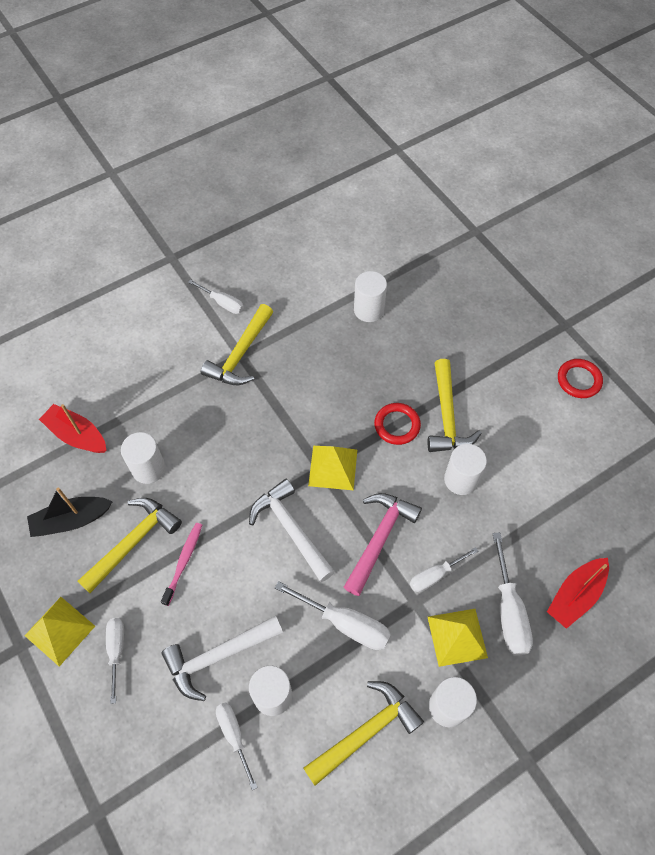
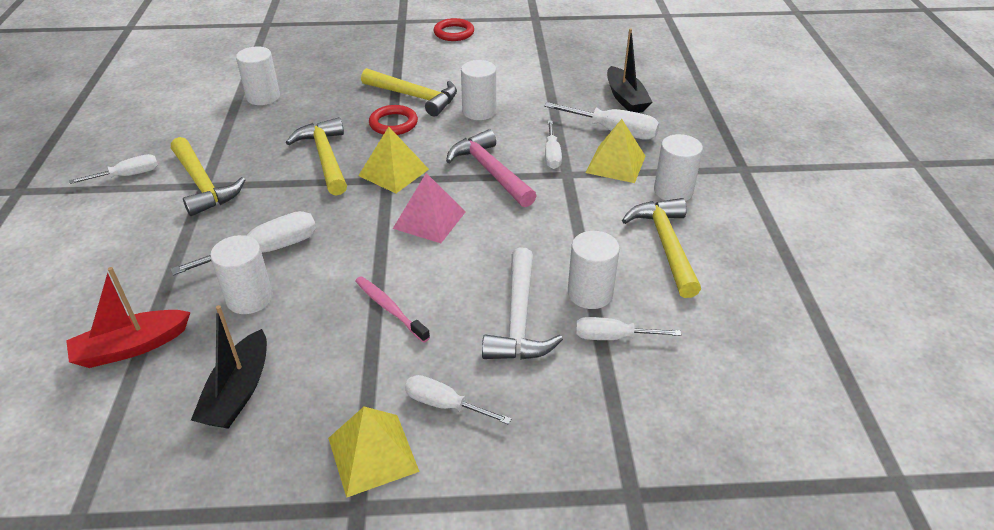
camera: 60 degrees left, 20 degrees down
(133, 542) = (325, 343): yellow hammer -> yellow hammer (325, 158)
(291, 529) = (429, 220): white hammer -> pink pyramid
(345, 623) = (554, 220): white screwdriver -> white screwdriver (266, 251)
(575, 595) = (625, 98): red boat -> black boat

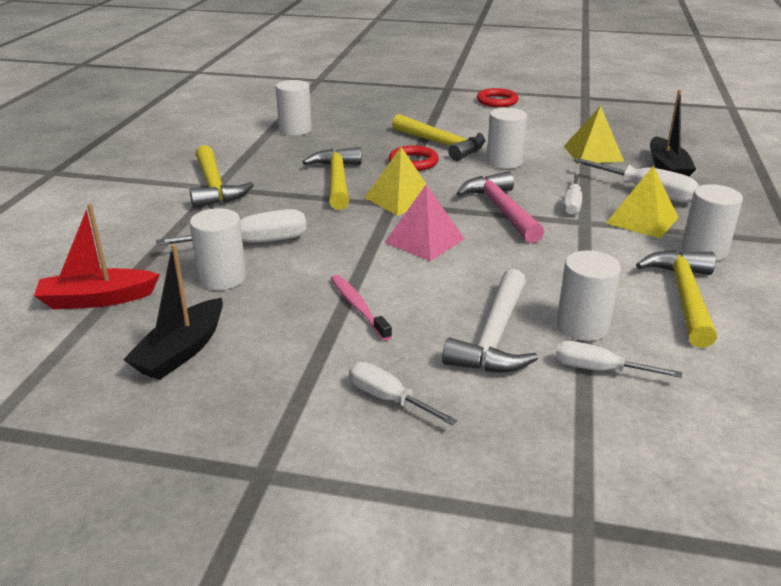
camera: 15 degrees right, 10 degrees down
(128, 175) = (150, 172): white screwdriver -> none
(373, 454) = (296, 429): yellow pyramid -> yellow pyramid (593, 153)

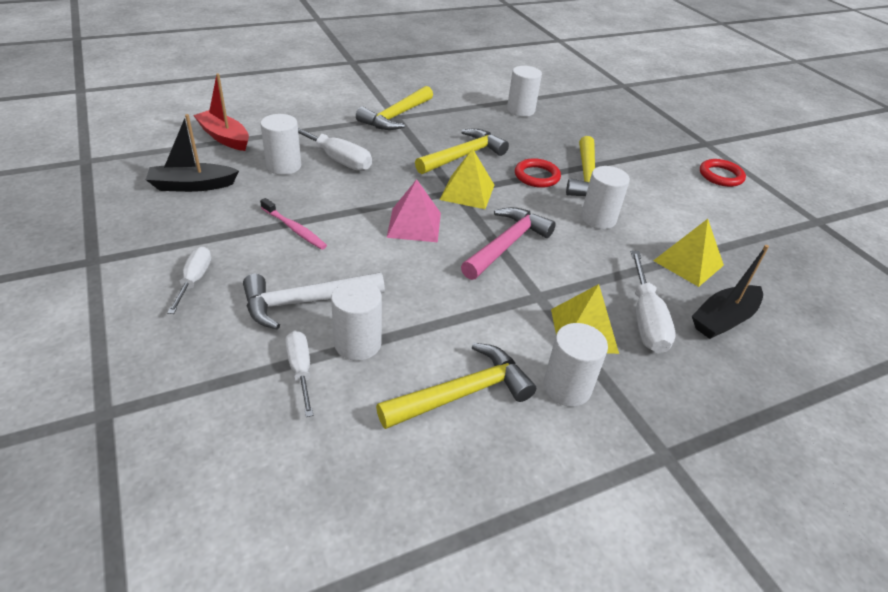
camera: 50 degrees right, 10 degrees up
(358, 307) = (294, 229): pink toothbrush -> pink toothbrush turned 105 degrees clockwise
(572, 204) = (563, 280): white screwdriver -> none

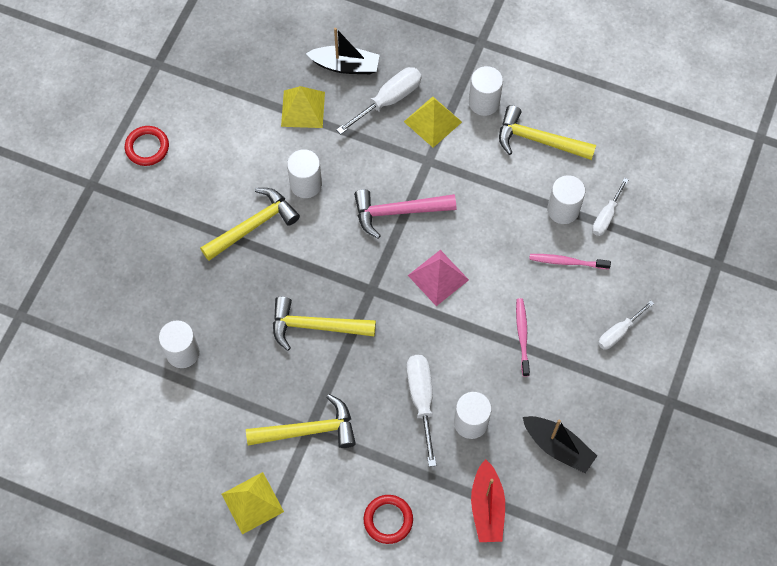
camera: 130 degrees left, 25 degrees up
(306, 302) = (567, 262): white hammer -> pink toothbrush
(467, 192) = (363, 281): yellow pyramid -> yellow pyramid (252, 502)
(537, 176) = (289, 257): red ring -> red ring (388, 520)

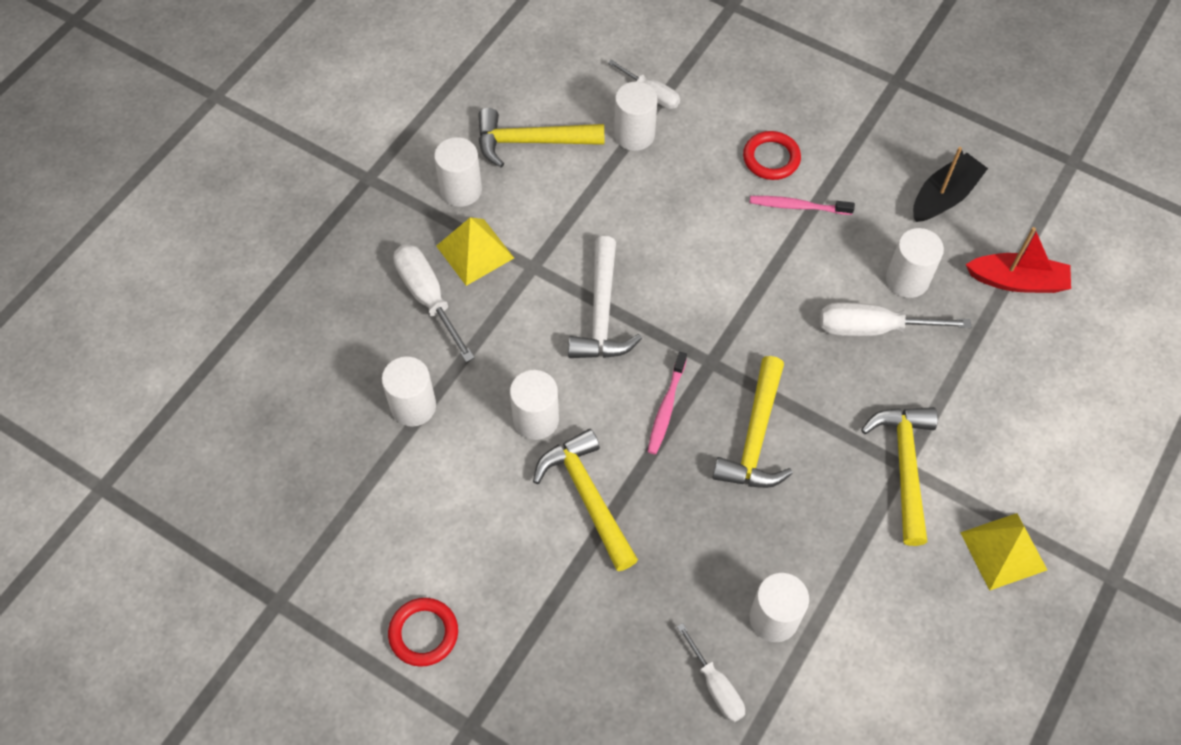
camera: 80 degrees left, 5 degrees down
(303, 109) = (413, 406): yellow pyramid -> white cylinder
(345, 65) = (357, 342): black boat -> none
(388, 520) = (1031, 391): red ring -> red ring (771, 158)
(398, 212) = (602, 313): pink hammer -> white hammer
(438, 277) = (705, 282): pink pyramid -> none
(538, 140) = (531, 142): yellow hammer -> yellow hammer turned 60 degrees clockwise
(567, 262) = (705, 144): pink toothbrush -> pink toothbrush (666, 408)
(618, 332) = (805, 111): white screwdriver -> white screwdriver (716, 686)

